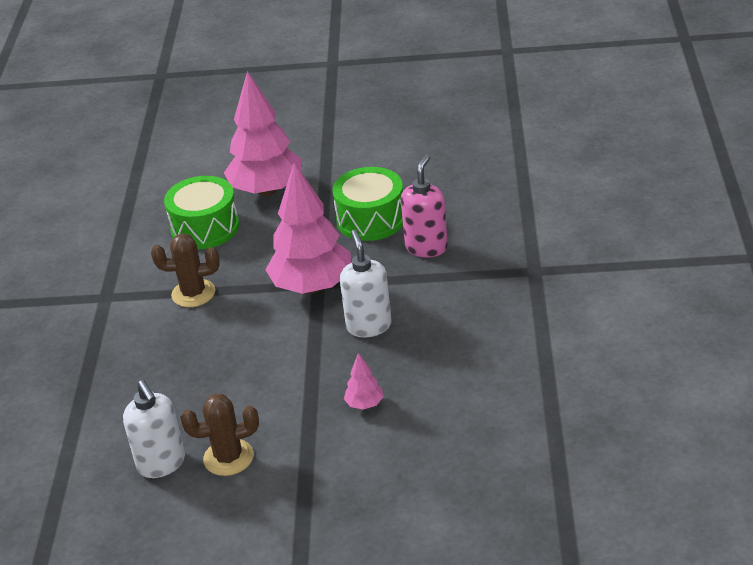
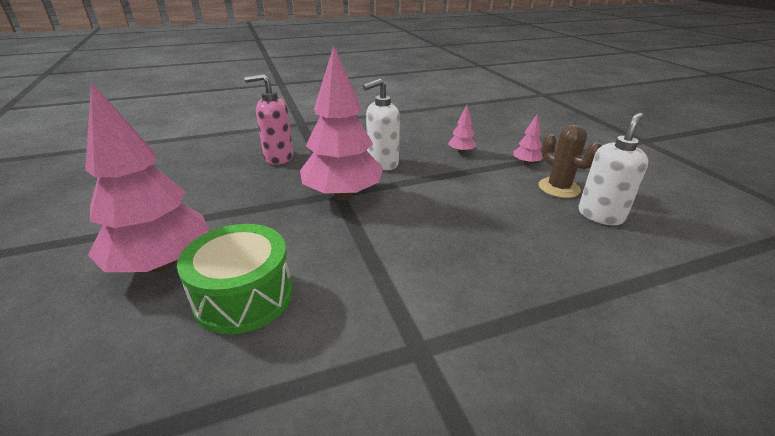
camera: 115 degrees left, 5 degrees down
(193, 293) = (379, 265): brown cactus -> none
(300, 456) = (526, 163): none -> pink tree
(371, 219) = (235, 186): green drum -> none

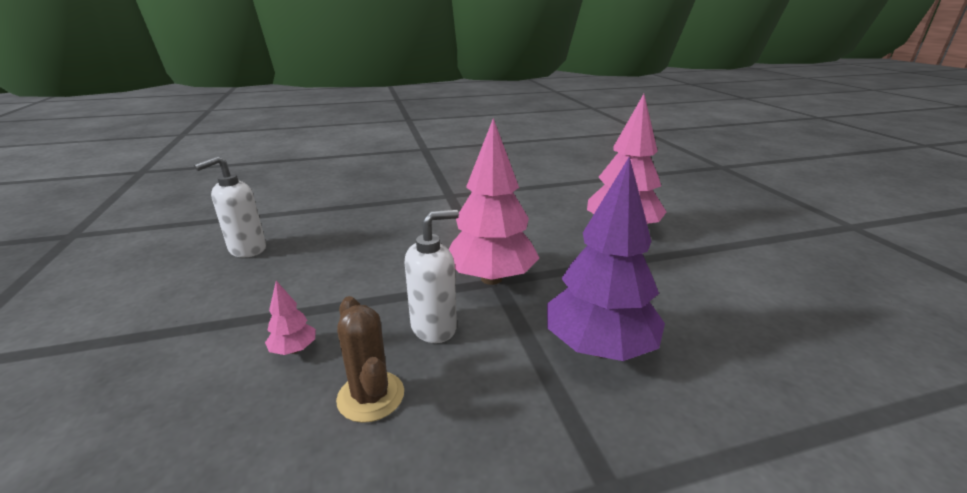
camera: 175 degrees left, 5 degrees down
(244, 296) = (550, 214): green drum -> none
(278, 158) = (599, 348): pink soap dispenser -> purple tree
(526, 163) = (223, 319): pink tree -> none
(558, 188) = (240, 278): brown cactus -> brown cactus (371, 396)

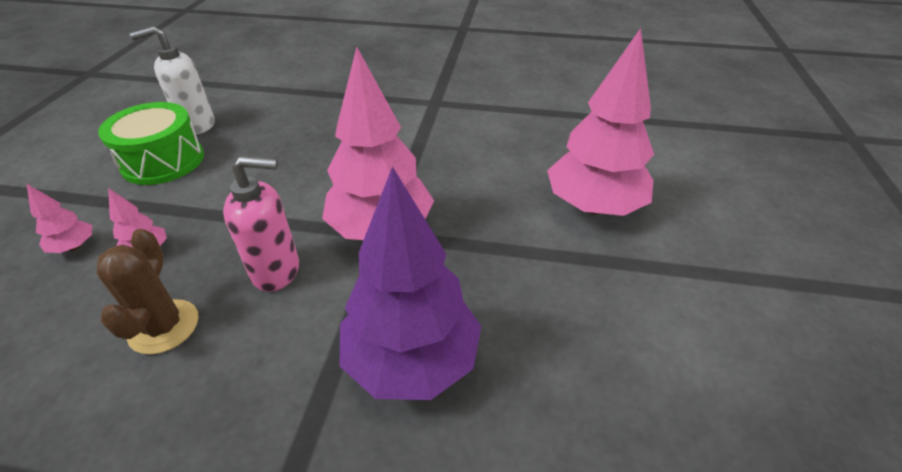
camera: 25 degrees right, 15 degrees up
(206, 369) = (74, 247): none -> pink tree
(238, 282) = (163, 161): none -> green drum
(434, 327) = (277, 271): white soap dispenser -> pink soap dispenser

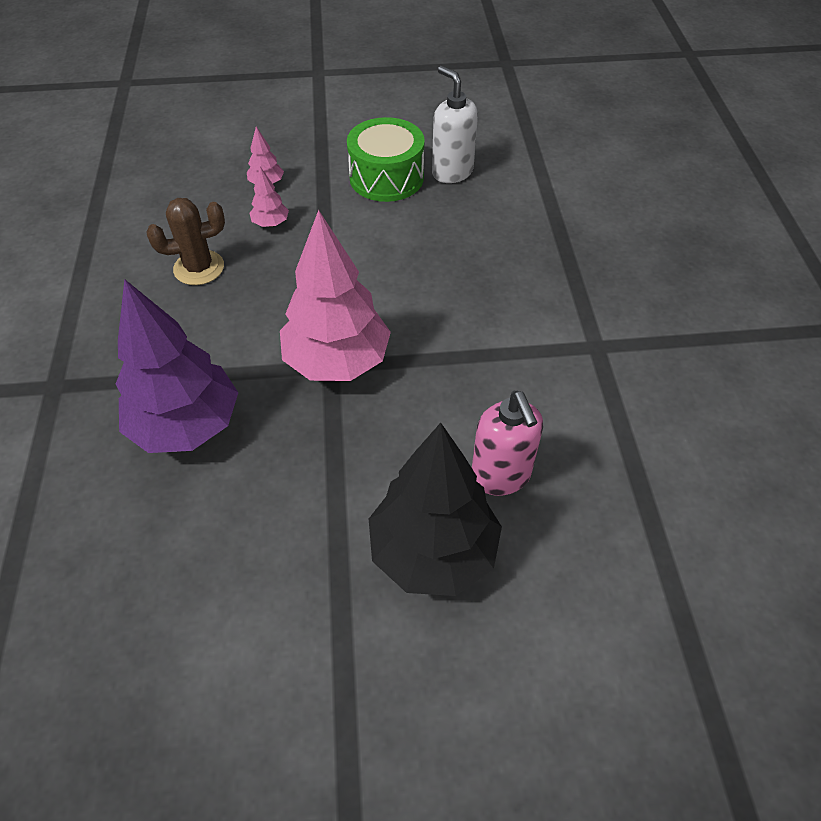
camera: 75 degrees right, 10 degrees up
(277, 271) = (266, 307): pink soap dispenser -> pink soap dispenser (501, 476)
(593, 206) = (433, 552): pink tree -> black tree

